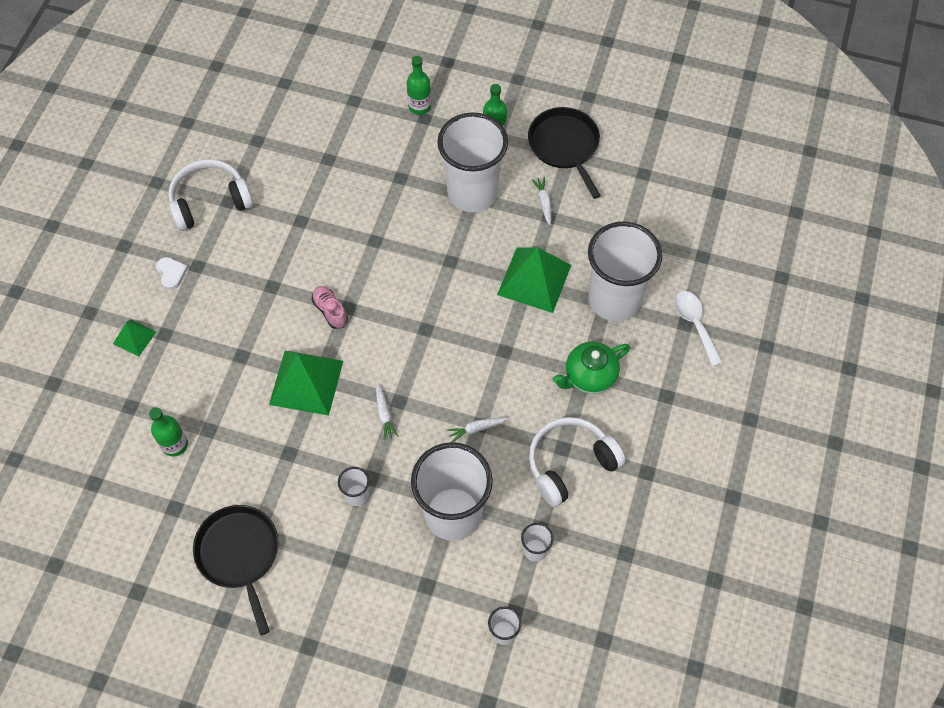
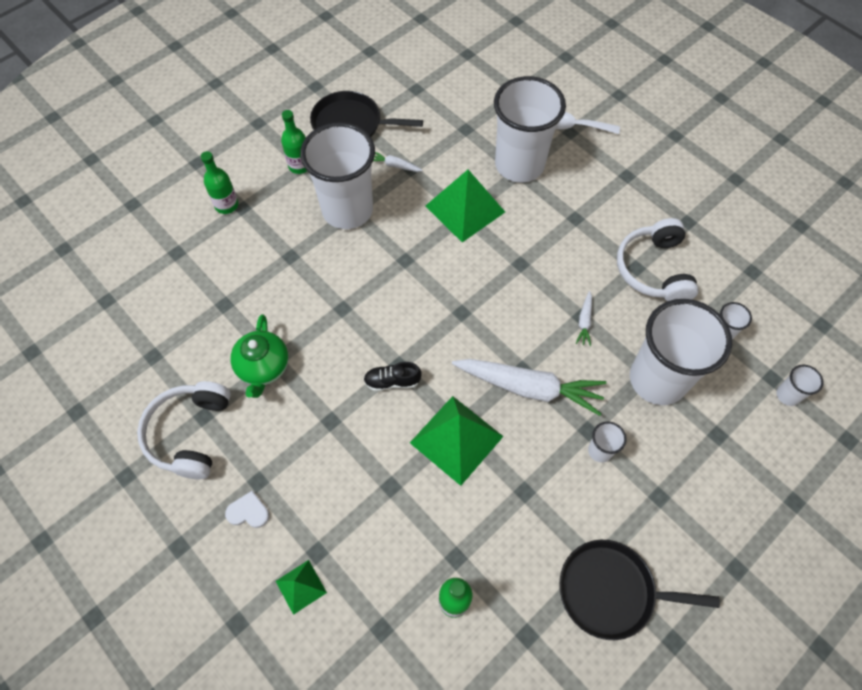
camera: 60 degrees left, 0 degrees up
(330, 311) = (392, 381): pink shoe -> black shoe
(384, 414) = (529, 388): white carrot -> white carrot, size x2.35
(589, 376) = (580, 216): green teapot -> green teapot (263, 368)

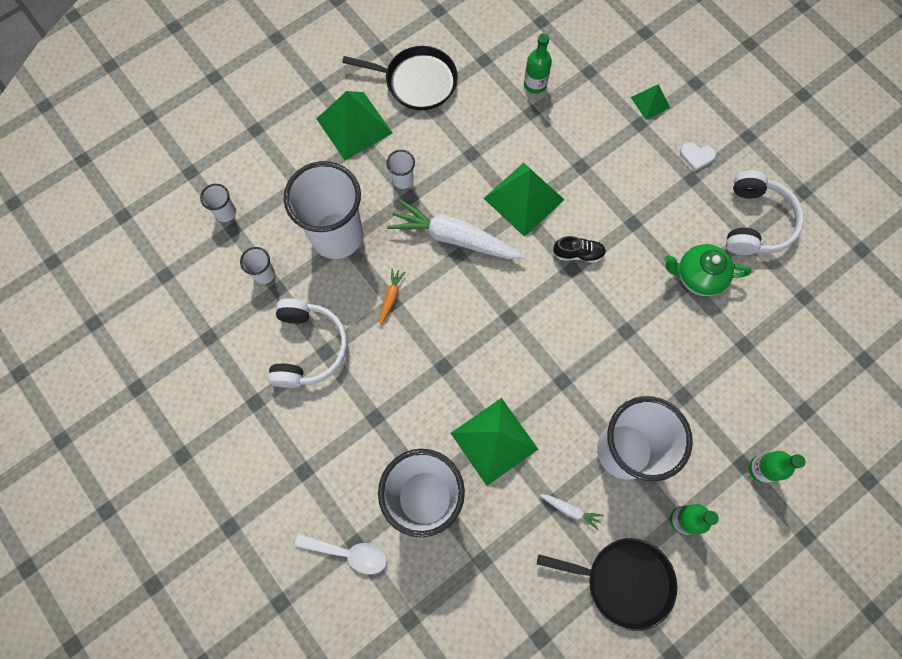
camera: 175 degrees left, 10 degrees up
(263, 368) = (698, 276): green teapot -> green teapot turned 90 degrees counterclockwise
(584, 321) = (391, 297): white carrot -> orange carrot
(676, 517) = (354, 125): none -> green pyramid

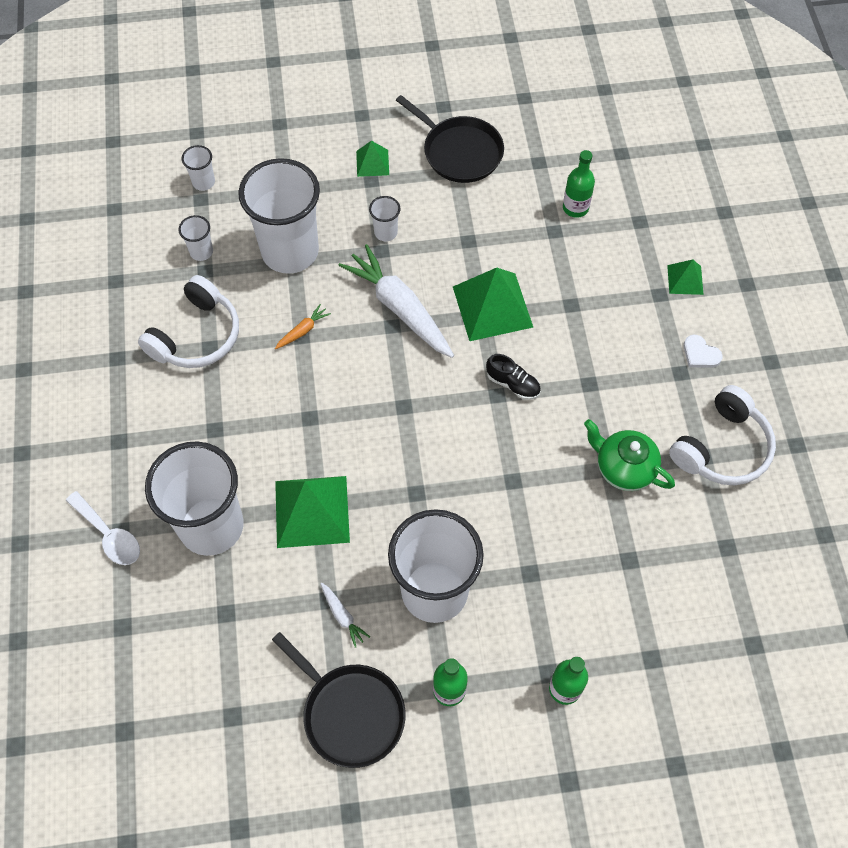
camera: 30 degrees right, 10 degrees down
(354, 125) = (372, 163): green pyramid -> green pyramid, size x0.52

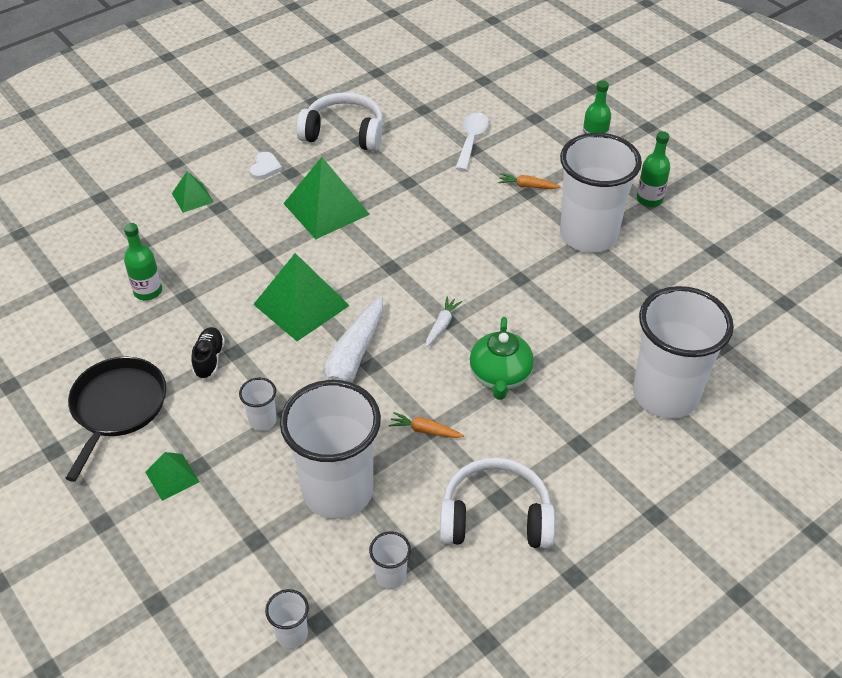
camera: 120 degrees left, 15 degrees down
(109, 535) = (741, 464): white spoon -> white spoon (471, 140)
(311, 511) = (592, 335): green pyramid -> green pyramid (326, 209)
(342, 616) = (655, 276): white carrot -> white carrot (441, 325)
(350, 713) = (715, 241): black pan -> none
(513, 384) = (373, 261): black shoe -> black shoe (209, 359)
(540, 578) = (527, 186): none -> orange carrot
(623, 468) = (401, 175): green teapot -> green teapot (500, 377)

